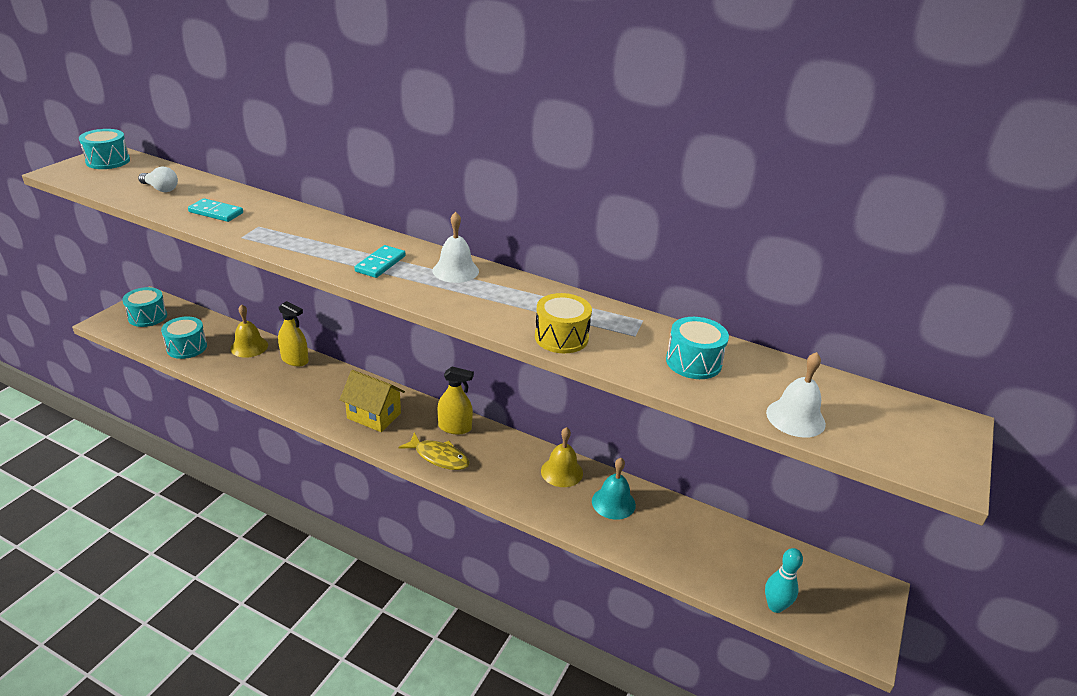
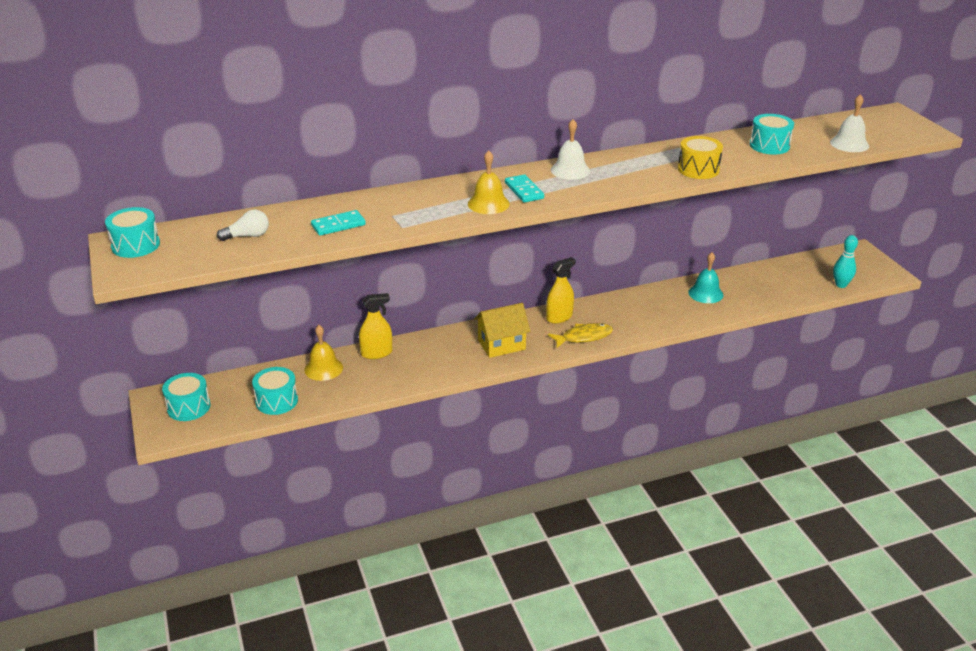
camera: 45 degrees left, 0 degrees up
(561, 472) = (656, 297): yellow bell -> yellow bell (488, 204)

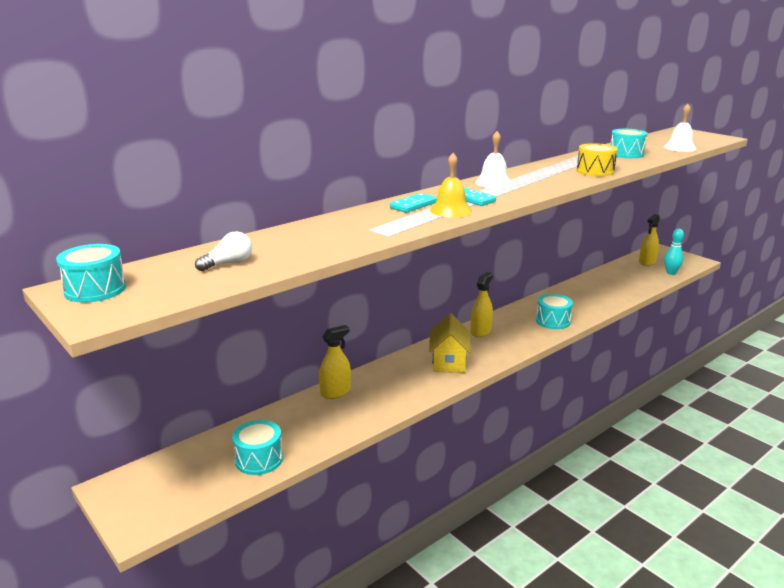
camera: 20 degrees left, 10 degrees down
(188, 407) = (158, 488): turquoise drum -> turquoise drum (553, 321)
(323, 368) = (290, 417): yellow bell -> none
(338, 225) = (321, 243): turquoise domino -> turquoise domino (413, 205)
(501, 345) = (448, 362): yellow house -> yellow house turned 45 degrees counterclockwise
(583, 337) = (514, 343): yellow fish -> none
(705, 293) = (581, 294): turquoise bell -> none
(825, 265) = (647, 262): none -> yellow spray bottle

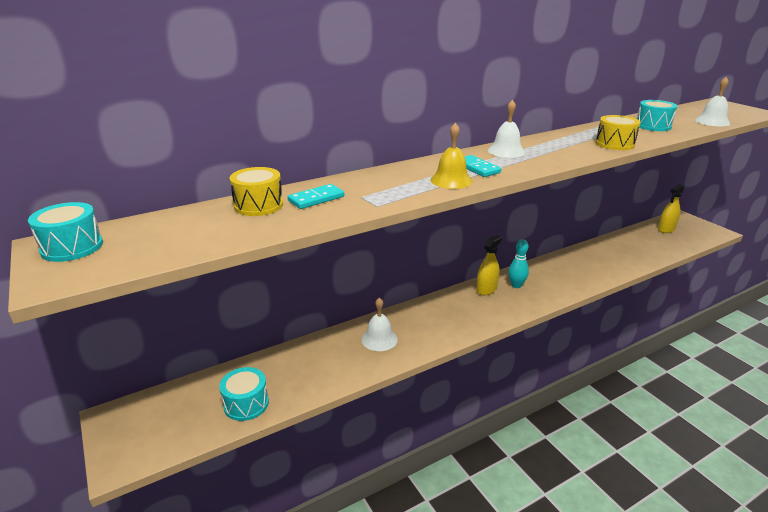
camera: 10 degrees right, 5 degrees up
(228, 264) = (209, 227): white light bulb -> none
(268, 242) = (258, 205): none -> yellow drum
(335, 392) = (335, 340): yellow spray bottle -> none
(382, 387) = (379, 339): none -> white bell
(413, 205) = (417, 172): turquoise domino -> turquoise domino (316, 199)
(448, 362) = (448, 319): yellow house -> none
(553, 321) = (559, 284): turquoise drum -> none
(671, 273) = (688, 242): turquoise bowling pin -> turquoise bowling pin (516, 285)

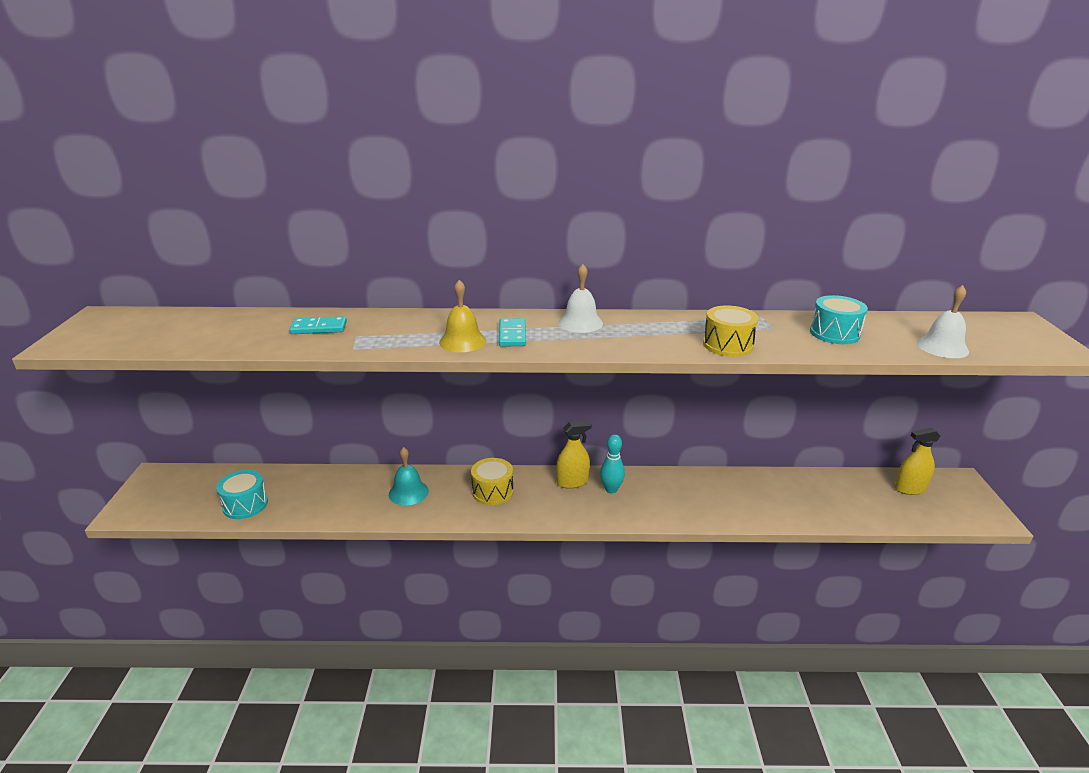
camera: 30 degrees right, 0 degrees up
(72, 247) = (106, 322): turquoise drum -> none
(258, 205) = (268, 322): yellow drum -> yellow drum (492, 491)
(379, 339) = (408, 492): white bell -> turquoise bell

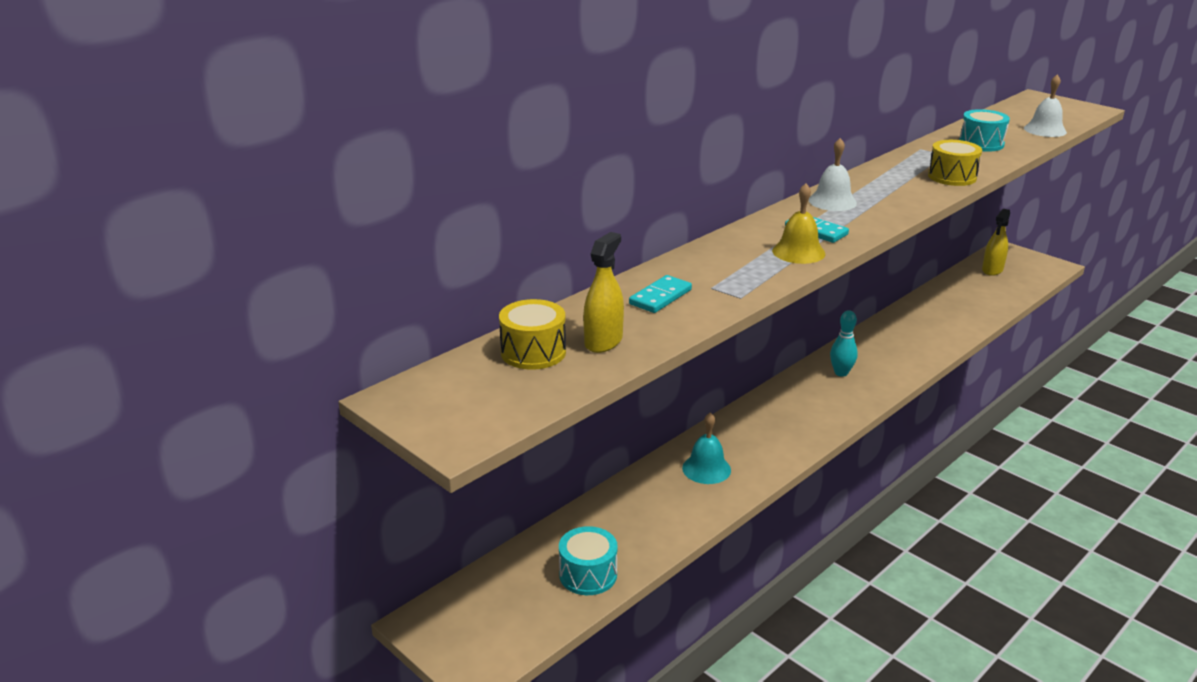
camera: 45 degrees left, 0 degrees up
(492, 491) = (767, 426): yellow drum -> yellow drum (533, 352)
(572, 482) = (806, 384): yellow spray bottle -> yellow spray bottle (603, 341)

